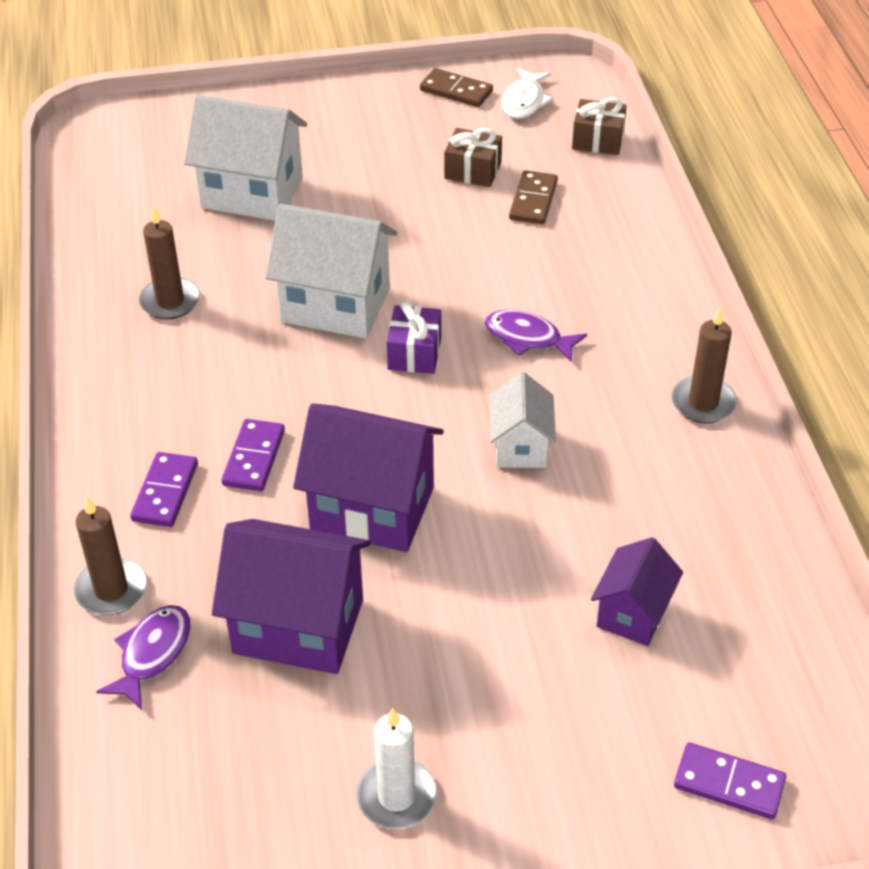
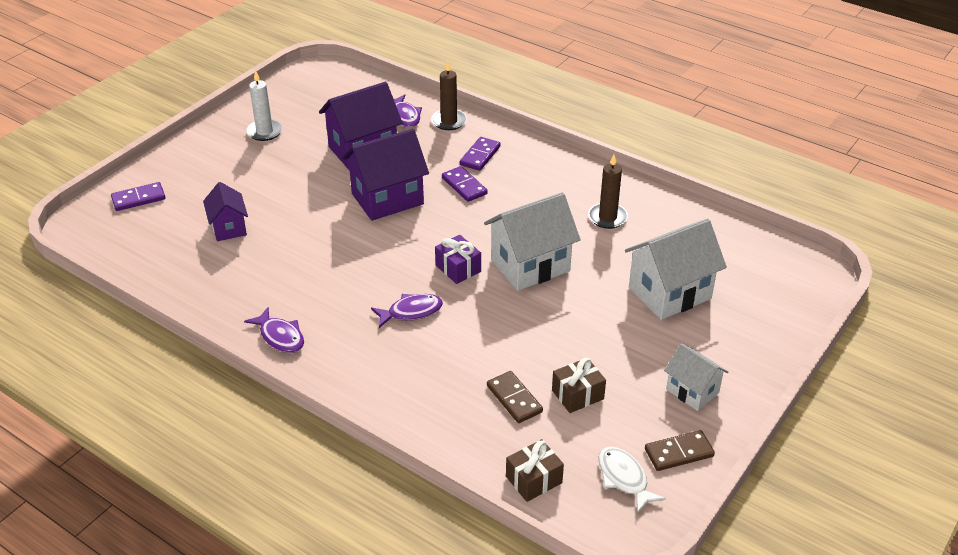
camera: 135 degrees right, 5 degrees down
(165, 492) = (480, 156): purple domino -> purple domino turned 60 degrees clockwise
(520, 446) = (352, 260): white house -> white house (692, 391)
(703, 403) = (280, 337): brown candle -> purple fish

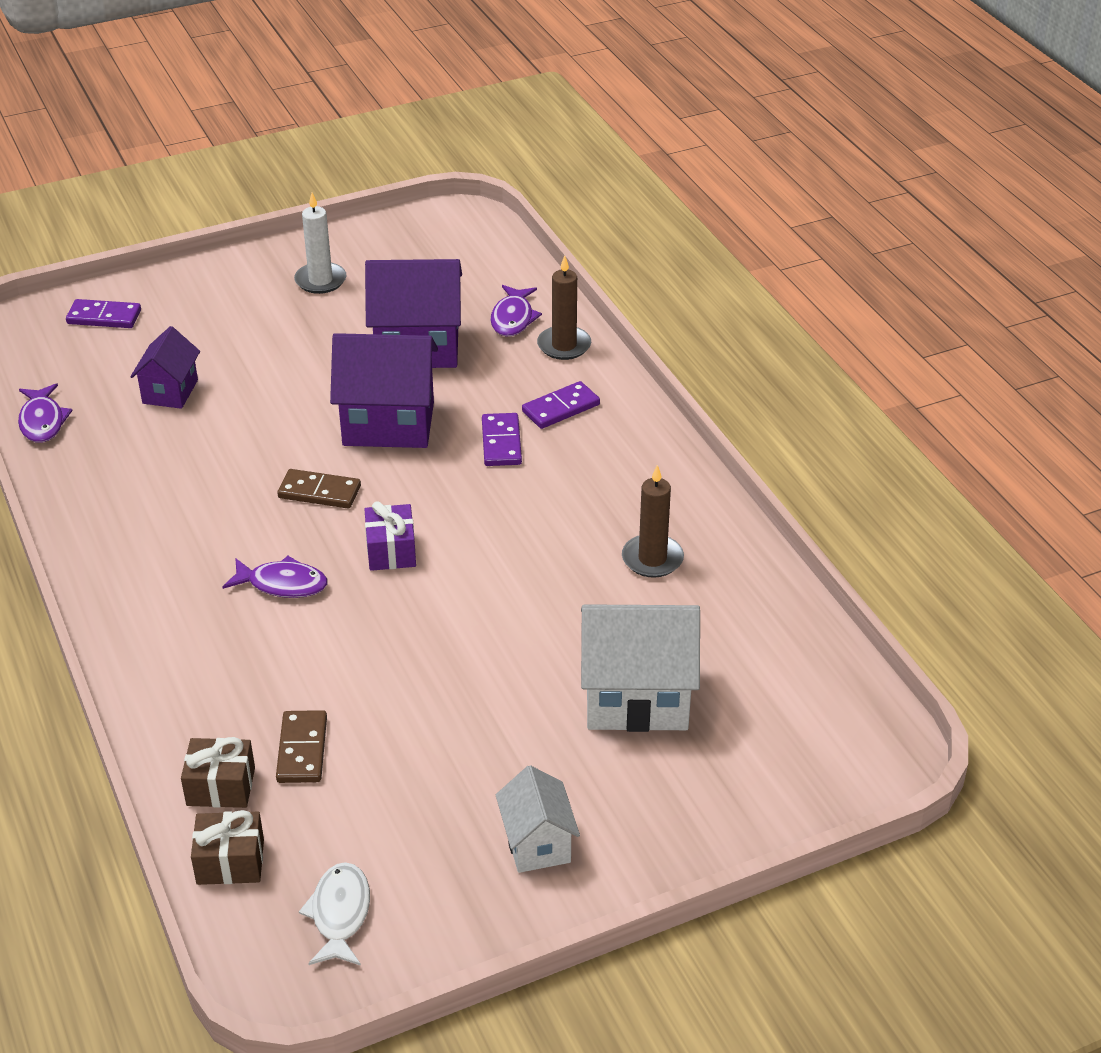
camera: 30 degrees right, 0 degrees up
(280, 337) = (107, 552): purple fish -> purple fish (42, 421)
(530, 265) = (485, 584): white house -> none
(577, 394) = (385, 780): brown gift -> brown gift (221, 786)
(679, 453) = (440, 915): brown domino -> brown domino (319, 492)

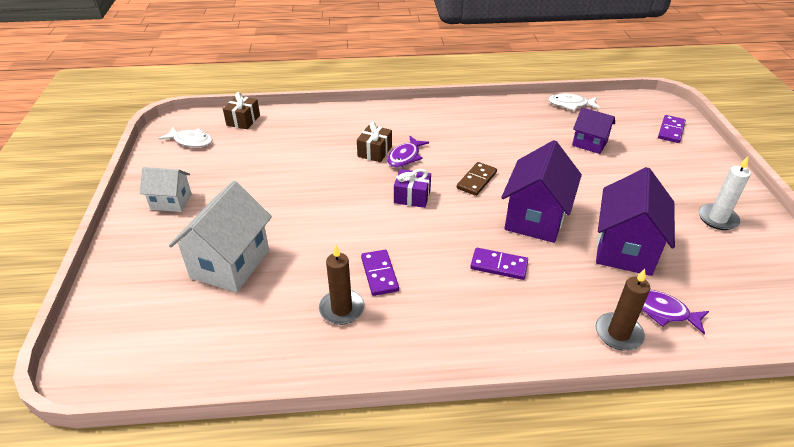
camera: 110 degrees right, 0 degrees up
(42, 421) = (570, 104): purple fish -> white fish
(221, 786) = (285, 123): brown gift -> brown gift (374, 152)
(302, 750) = (288, 146): brown domino -> none
(560, 408) = (531, 308): purple domino -> purple domino (379, 274)

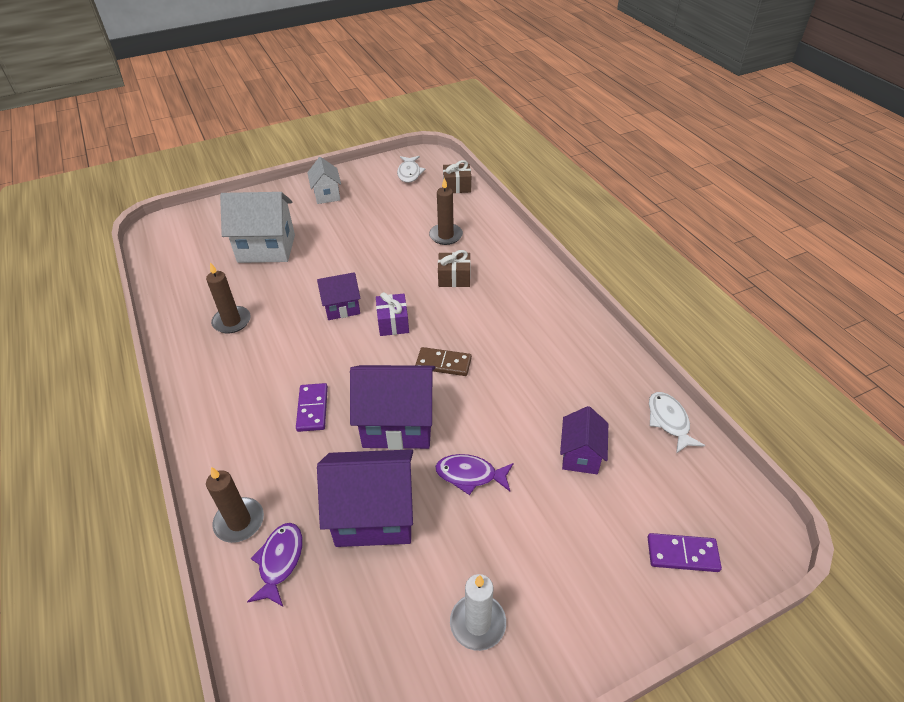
camera: 70 degrees right, 5 degrees up
(312, 143) = (446, 236): none -> brown candle
(371, 224) = (342, 308): none -> purple house
(379, 274) = (277, 331): purple domino -> none
(405, 157) = (457, 301): purple fish -> purple fish (470, 475)

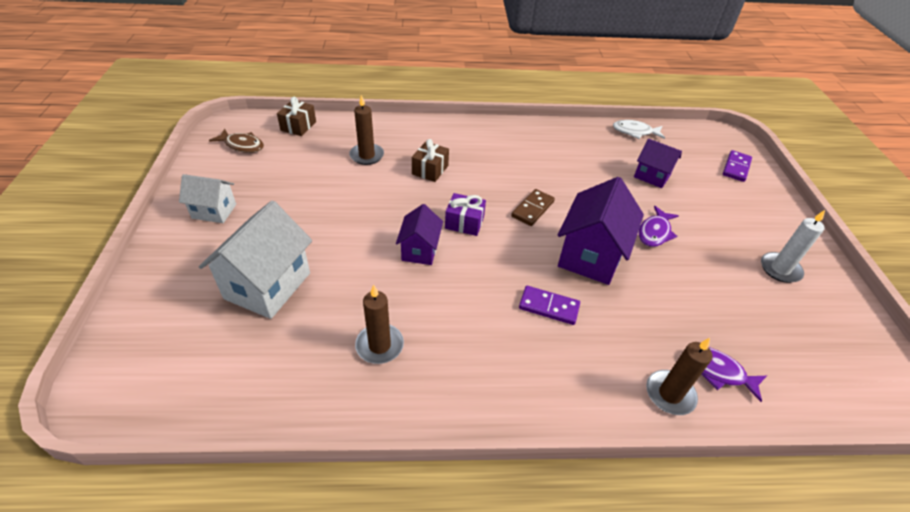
camera: 70 degrees left, 0 degrees up
(374, 516) = (681, 297): purple house -> none
(409, 173) = (242, 145): white fish -> brown fish

